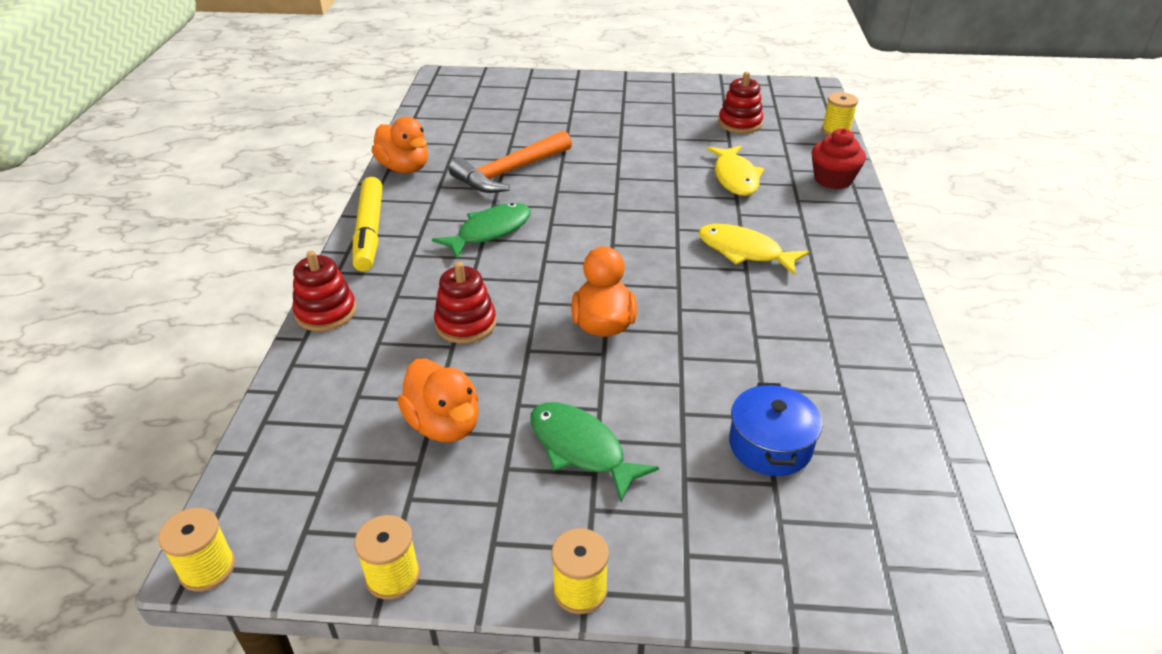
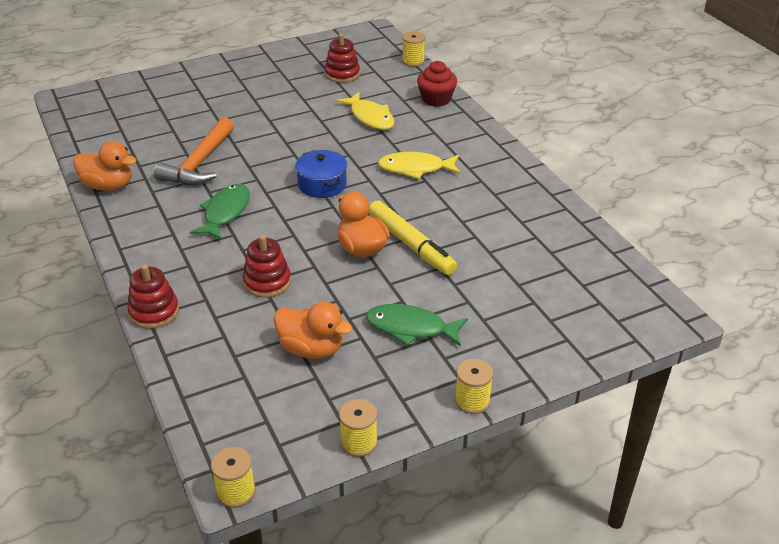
camera: 30 degrees left, 0 degrees up
(369, 232) = (129, 244): yellow marker -> yellow marker (411, 245)
(770, 445) = (517, 282): blue pot -> blue pot (322, 184)

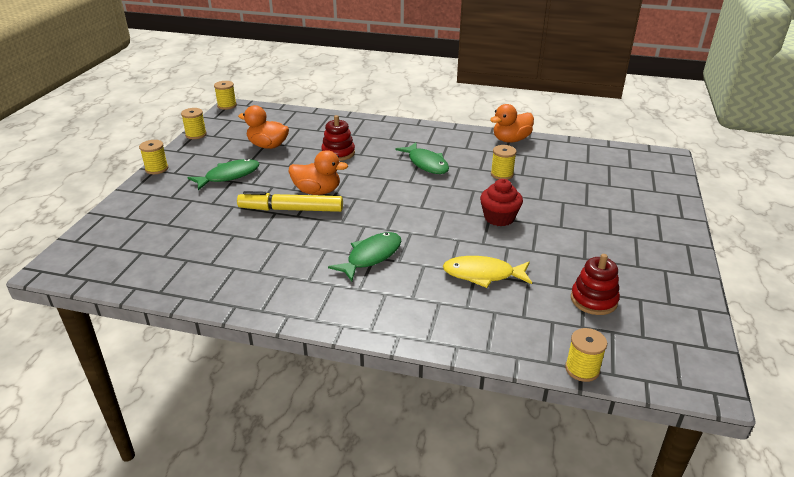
camera: 130 degrees right, 5 degrees down
(154, 312) = (365, 120): red stacking toy -> none
(199, 163) = (502, 174): orange hammer -> yellow spool
(311, 349) = (268, 146): orange duck -> orange duck turned 45 degrees clockwise
(322, 184) = (409, 207): blue pot -> none
(415, 168) = (371, 256): yellow fish -> green fish
(436, 99) = (472, 335): red cupcake -> red cupcake (499, 218)

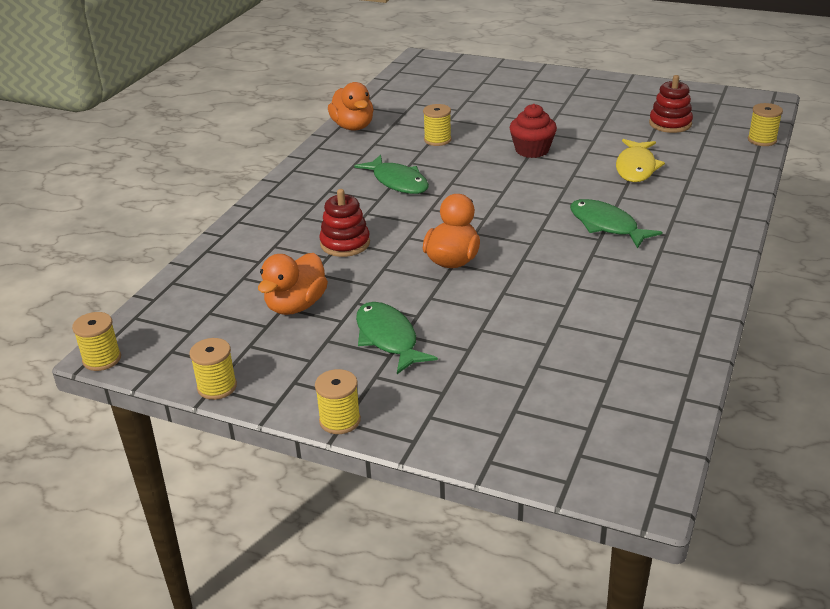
camera: 80 degrees left, 0 degrees up
(291, 209) = (497, 280): yellow marker -> none
(426, 164) = (398, 182): green fish -> green fish turned 75 degrees clockwise

